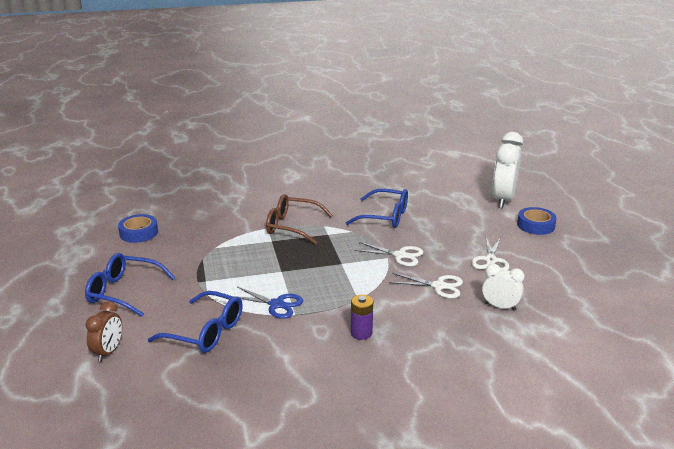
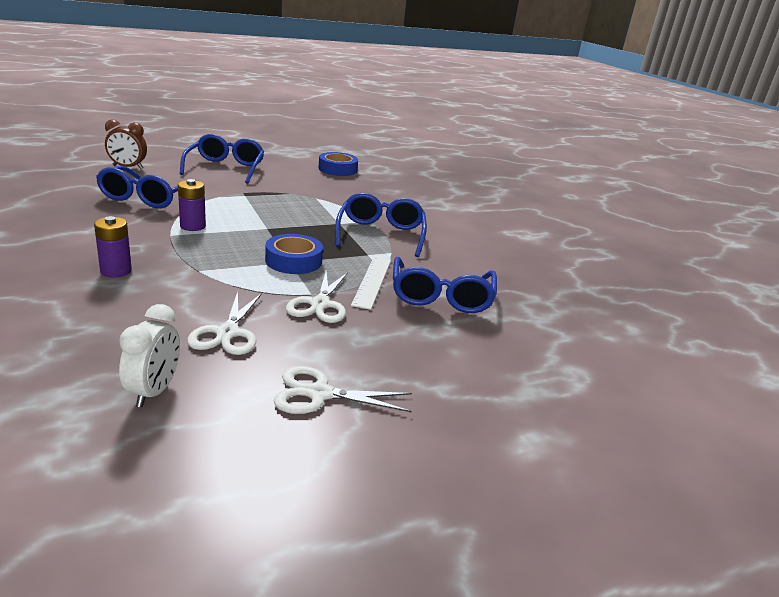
camera: 75 degrees right, 0 degrees up
(276, 304) = (193, 226): blue scissors -> purple battery
(292, 226) = (380, 234): brown glasses -> blue glasses
(368, 236) = (372, 281): none -> white ruler
(503, 200) = (596, 435): white clock -> none
(535, 225) = (496, 477): blue tape -> blue tape (293, 261)

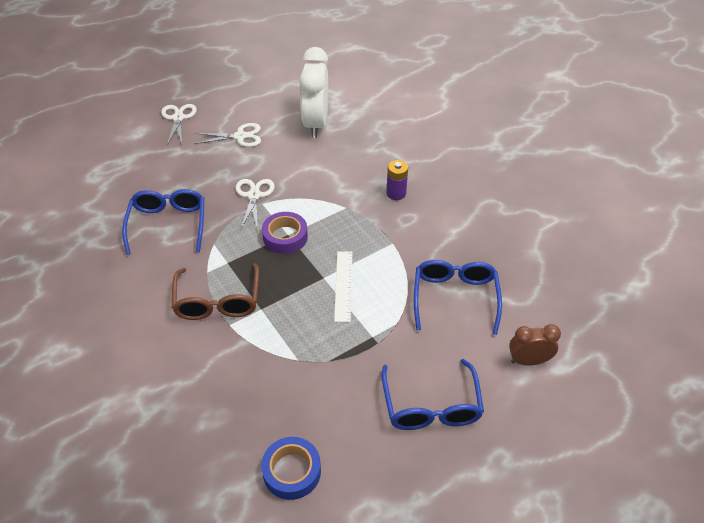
camera: 175 degrees right, 20 degrees up
(154, 391) = (316, 124): white clock -> white clock, size x1.82
(193, 226) = (384, 261): purple battery -> none
(227, 333) = (300, 161): white scissors -> white scissors (178, 118)
(293, 261) = (285, 237): blue tape -> purple tape
(372, 281) = (221, 228): white ruler -> white ruler (343, 285)
(380, 234) = (218, 301): blue glasses -> brown glasses

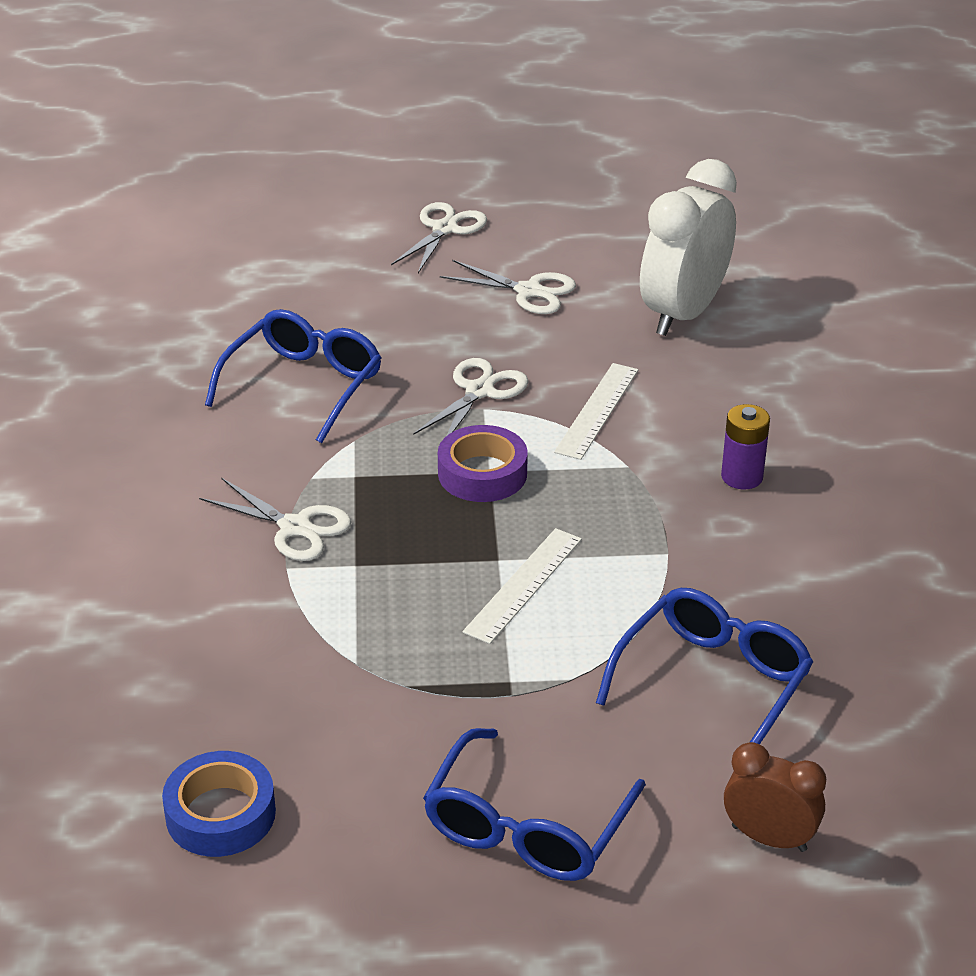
camera: 30 degrees right, 10 degrees down
(218, 301) = (295, 527): brown glasses -> white scissors
(313, 185) = (597, 410): none -> white ruler

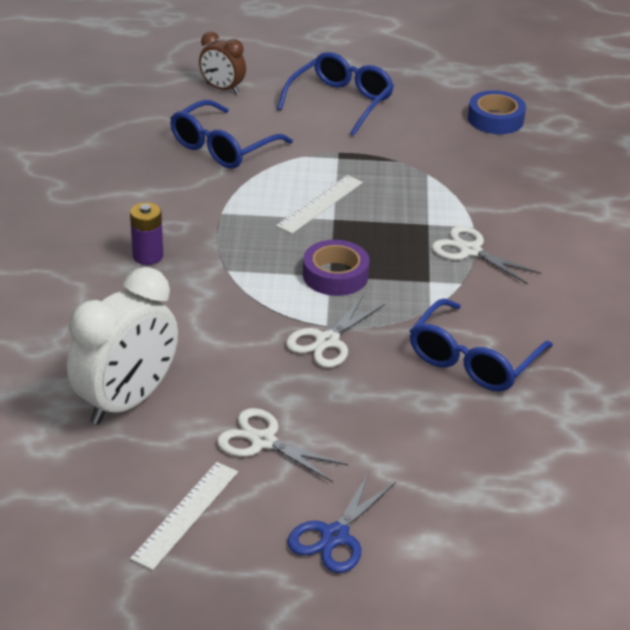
camera: 175 degrees left, 0 degrees up
(444, 229) = (335, 536): white scissors -> blue scissors
(597, 410) = (235, 315): white ruler -> white ruler (185, 514)

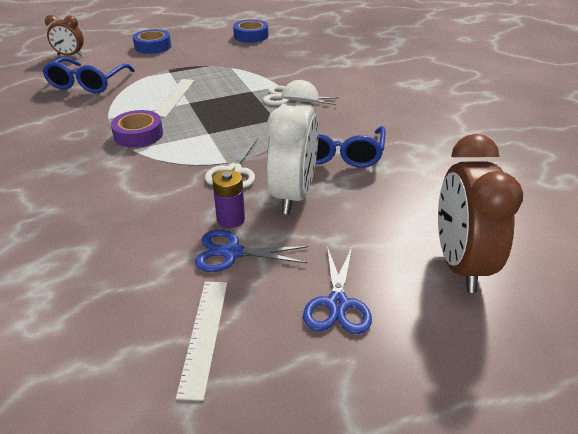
camera: 25 degrees left, 0 degrees up
(127, 401) = (101, 261): white clock -> white clock (293, 195)
(148, 256) = (65, 156): purple battery -> purple battery (230, 219)
(263, 441) = (232, 253): white scissors -> blue scissors
(335, 275) = (211, 132): purple tape -> purple tape (138, 134)
(341, 102) = (153, 46): blue glasses -> blue tape
(503, 548) = (459, 264): none -> brown clock

